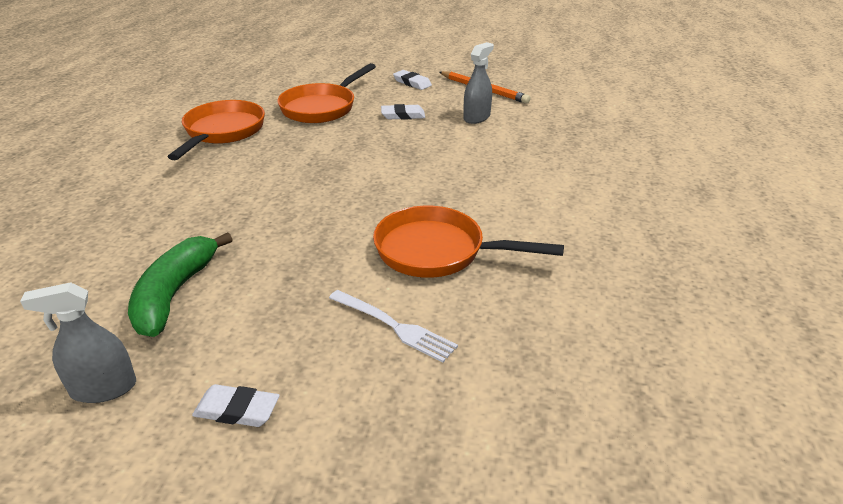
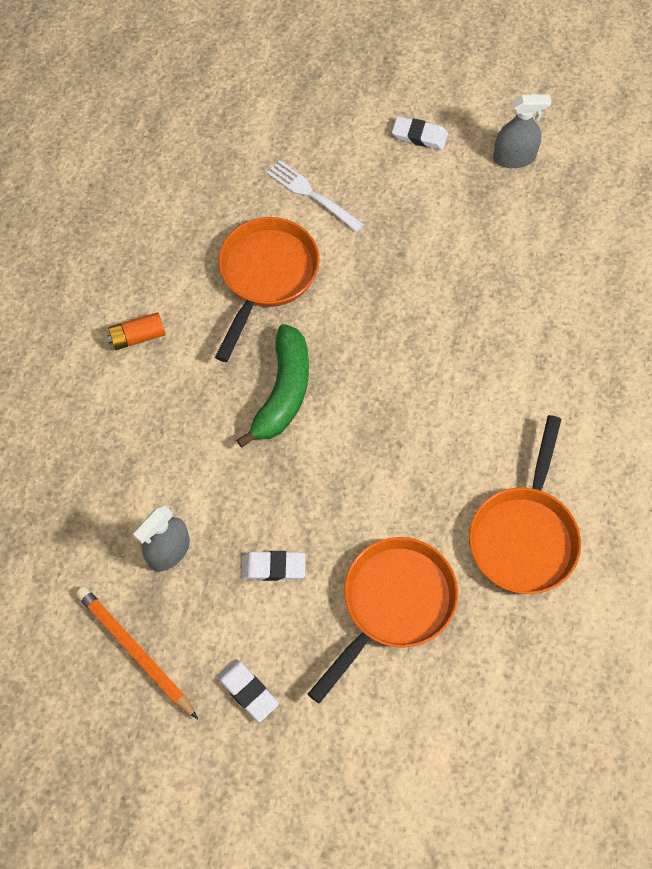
camera: 175 degrees left, 30 degrees up
(175, 294) = (493, 241): green banana -> green banana (283, 392)
(438, 251) = (266, 276): orange pan -> orange pan turned 90 degrees counterclockwise
(550, 206) = (138, 337): none -> orange battery

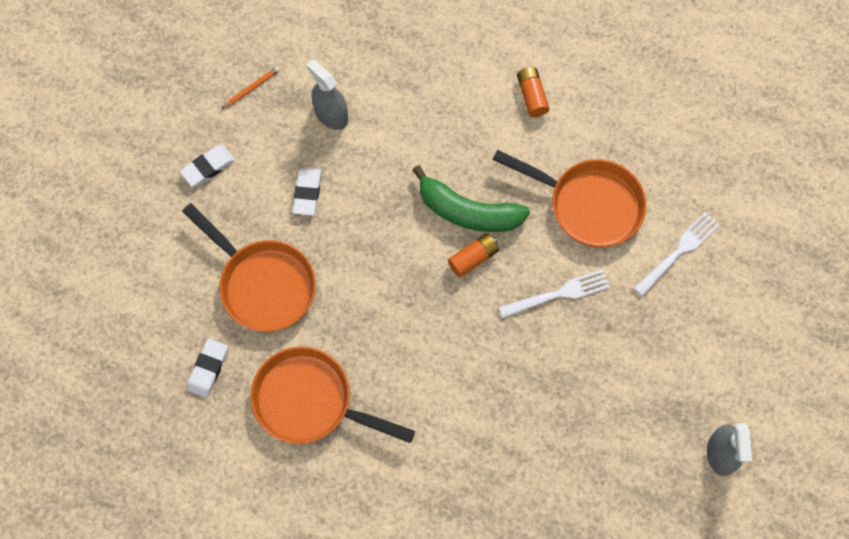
camera: 95 degrees right, 5 degrees up
(135, 651) = (252, 88): orange pencil -> orange pencil, size x0.50
(338, 383) = (473, 258): none -> orange battery
(370, 300) = (558, 294): none -> white fork
(419, 136) = (749, 361): white eraser -> white eraser (208, 369)

